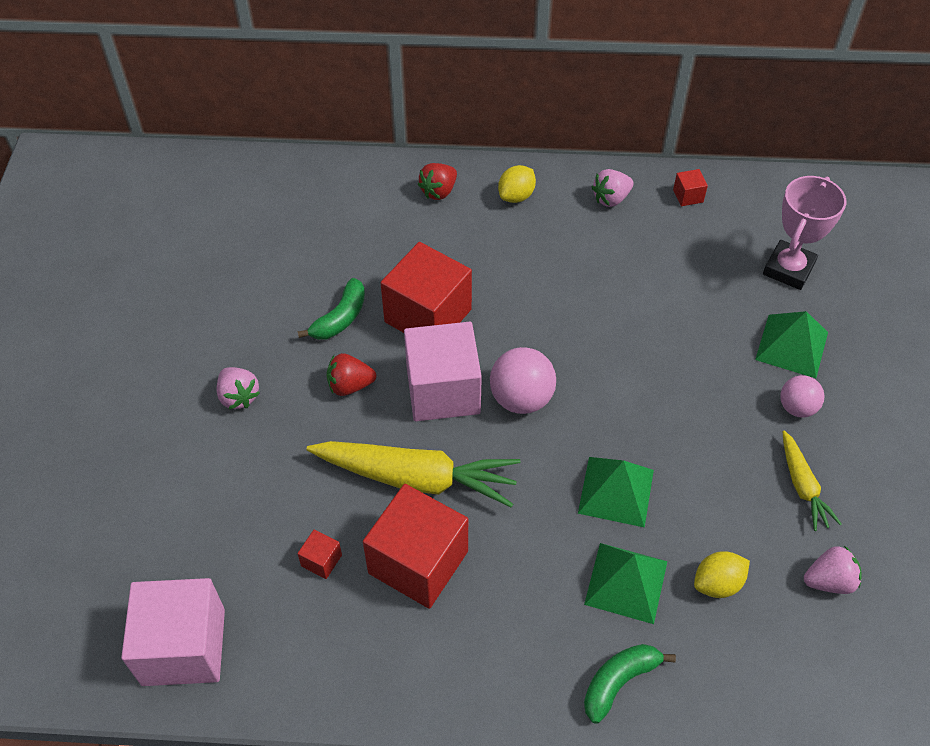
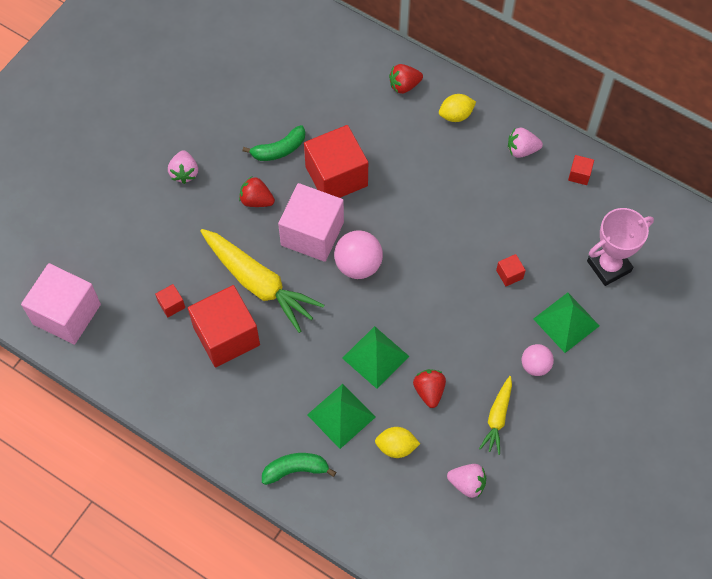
camera: 30 degrees right, 10 degrees up
(695, 326) = (509, 274): none -> red cube
(705, 497) = (429, 391): none -> red strawberry

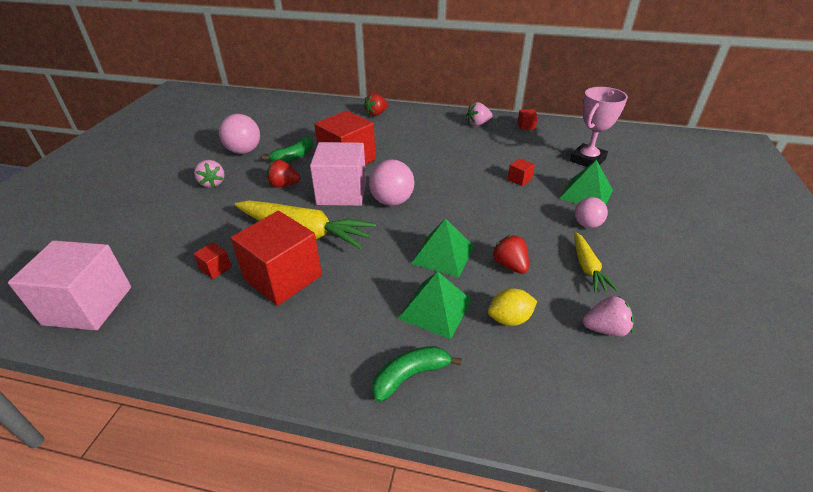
camera: 20 degrees left, 25 degrees down
(226, 120) = (244, 151): none -> pink ball
(456, 115) = (421, 119): yellow lemon -> none

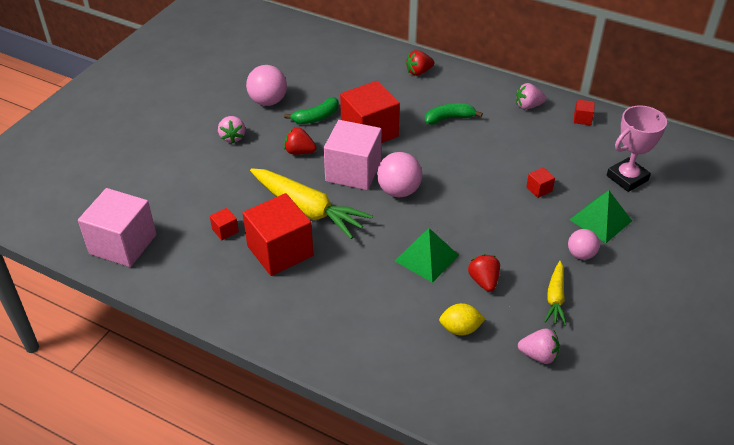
camera: 15 degrees right, 5 degrees up
(410, 376) = (360, 356): green banana -> green banana (449, 118)
(435, 309) = (400, 307): green pyramid -> none

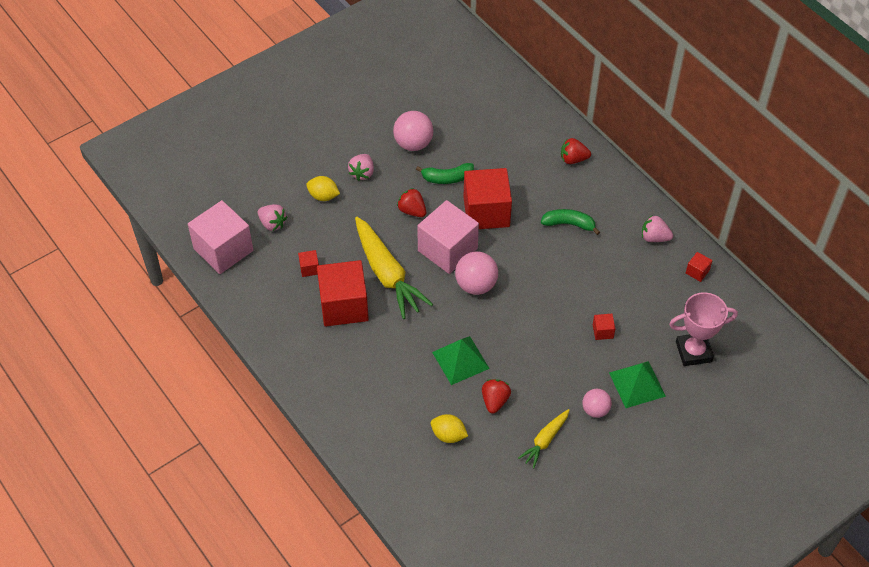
camera: 25 degrees right, 10 degrees up
(204, 166) = (323, 196): none -> yellow lemon
(538, 355) = (497, 483): pink strawberry -> pink strawberry (272, 223)

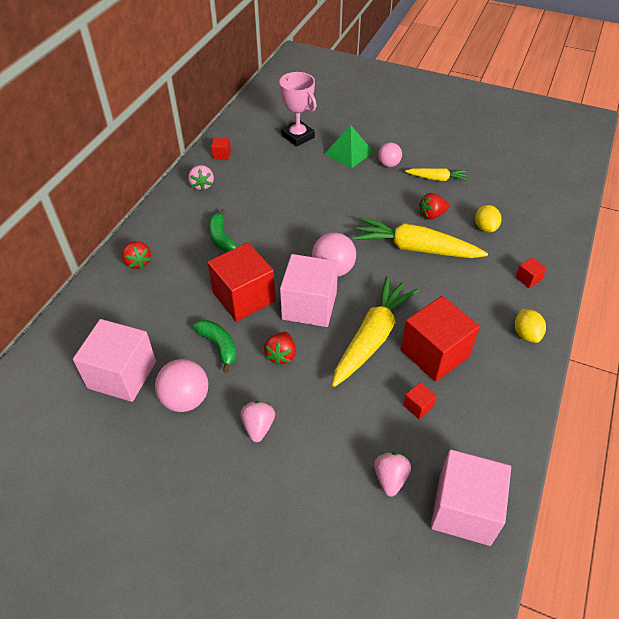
camera: 120 degrees left, 5 degrees down
(323, 196) = (316, 448): yellow lemon -> yellow lemon (526, 334)
(362, 173) = (258, 427): pink strawberry -> pink strawberry turned 75 degrees counterclockwise
(459, 117) = (122, 375): none -> pink cube
(460, 360) = (415, 248): green pyramid -> yellow carrot
(602, 331) = (317, 182): red cube -> red cube (528, 279)

